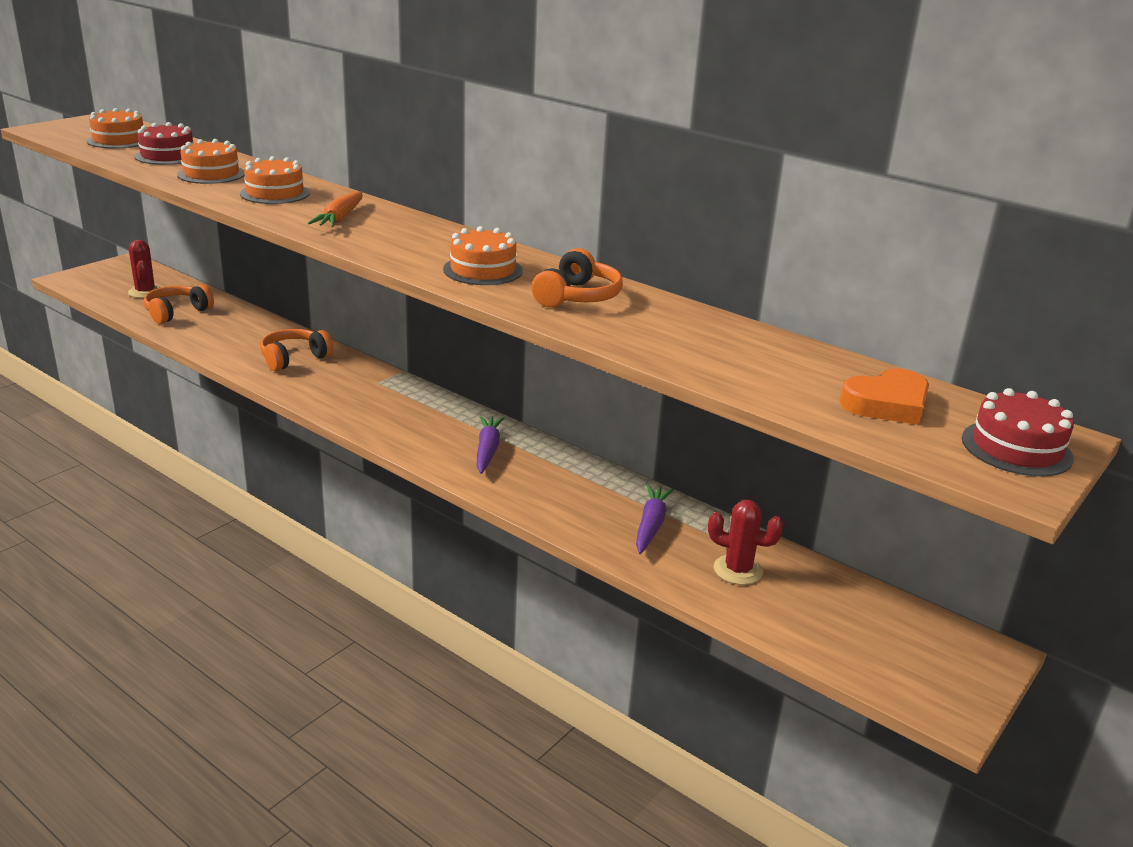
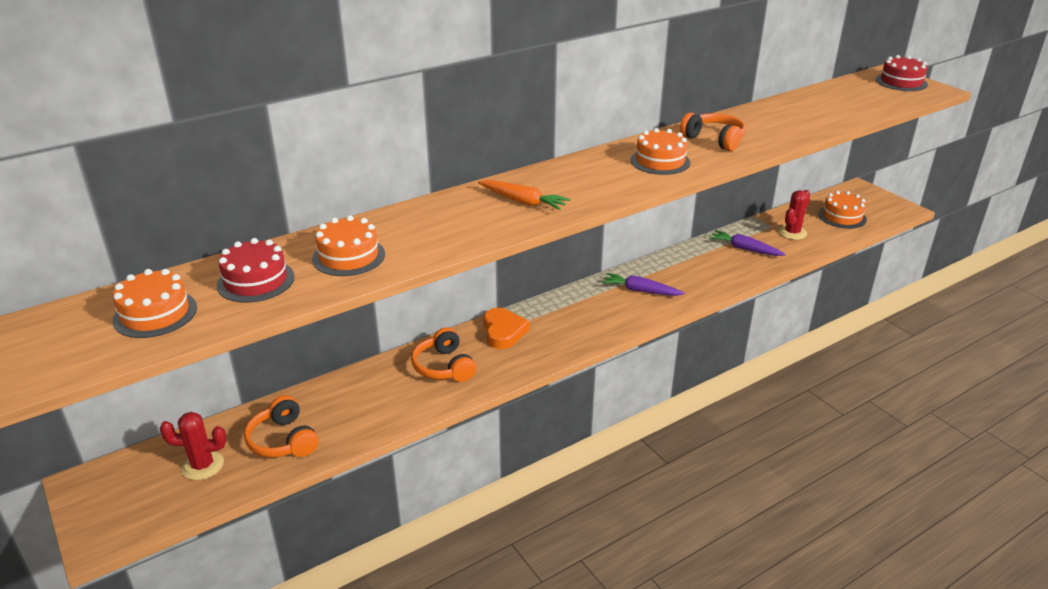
camera: 70 degrees left, 5 degrees up
(275, 193) = (435, 226): orange cake -> orange cake (842, 217)
(887, 404) = (860, 95): orange heart -> orange heart (503, 332)

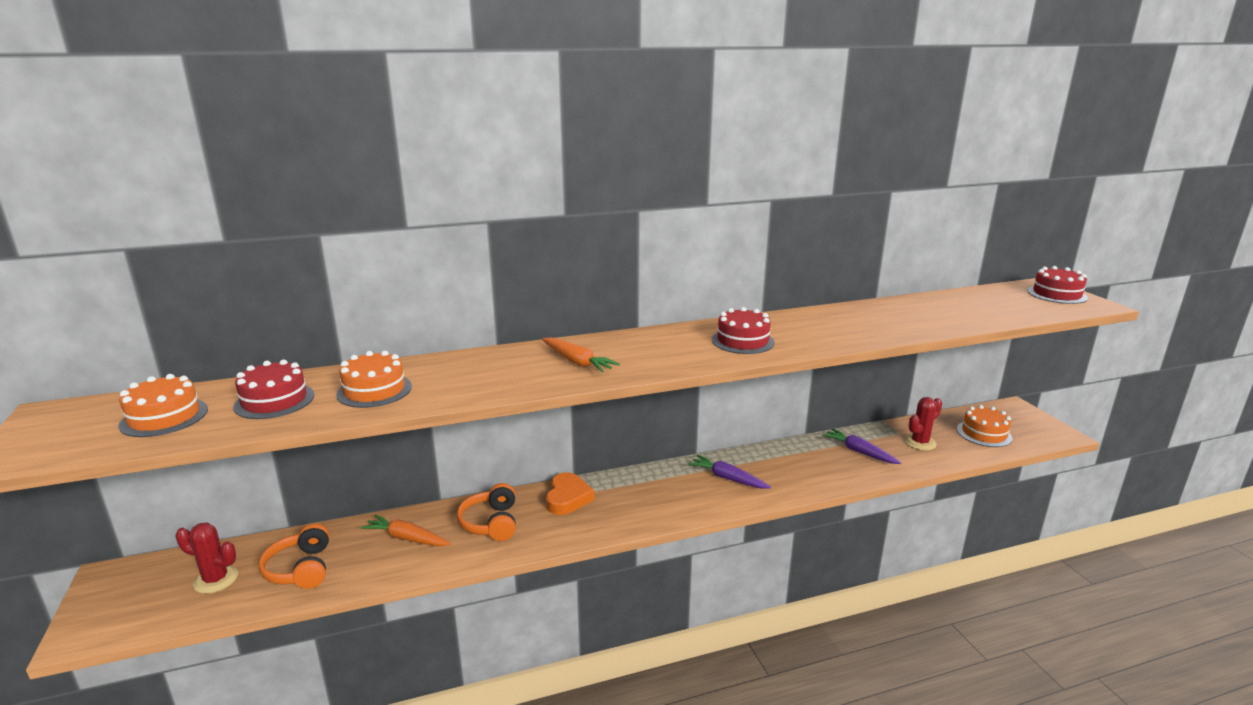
camera: 15 degrees right, 10 degrees down
(370, 394) = (406, 538): none -> orange carrot
(660, 161) = (742, 341): orange cake -> red cake
(714, 140) = (813, 327): orange headphones -> none

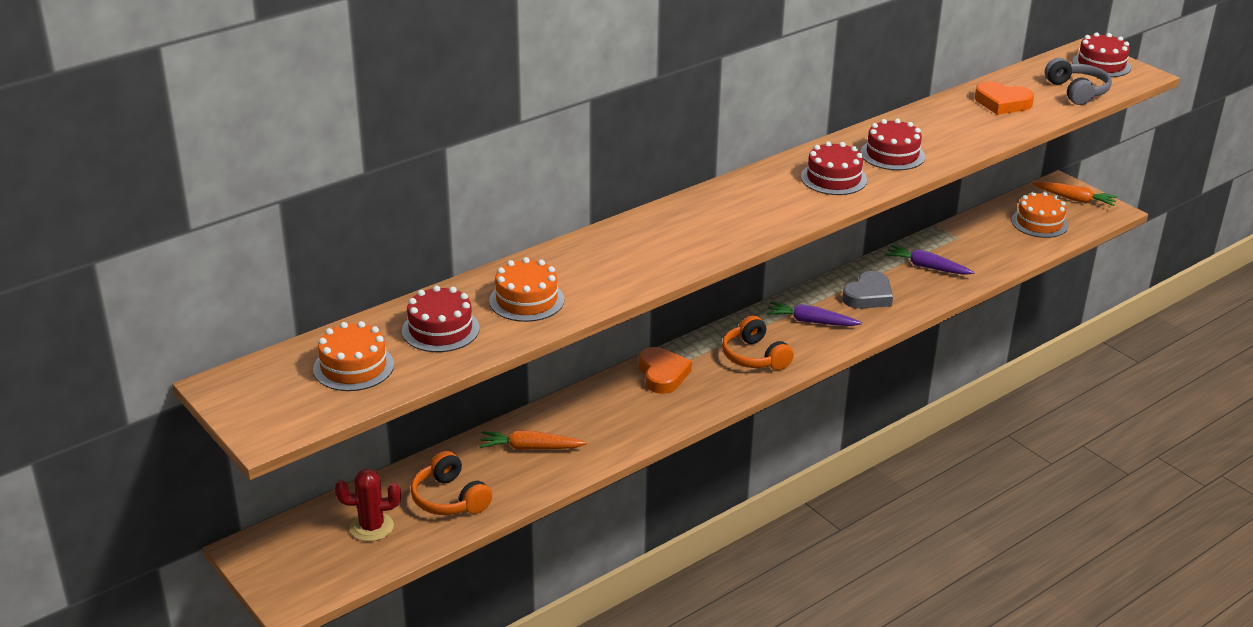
camera: 20 degrees left, 10 degrees up
(491, 523) = (604, 415): orange headphones -> orange headphones (754, 356)
(577, 362) = (693, 232): orange carrot -> orange carrot (1075, 199)
(792, 466) = (868, 296): none -> grey heart
(812, 331) = (892, 154): none -> red cake
(920, 442) = (981, 245): red cactus -> none
(943, 309) = (1002, 103): none -> orange heart
(1024, 309) = (1076, 91): none -> grey headphones

